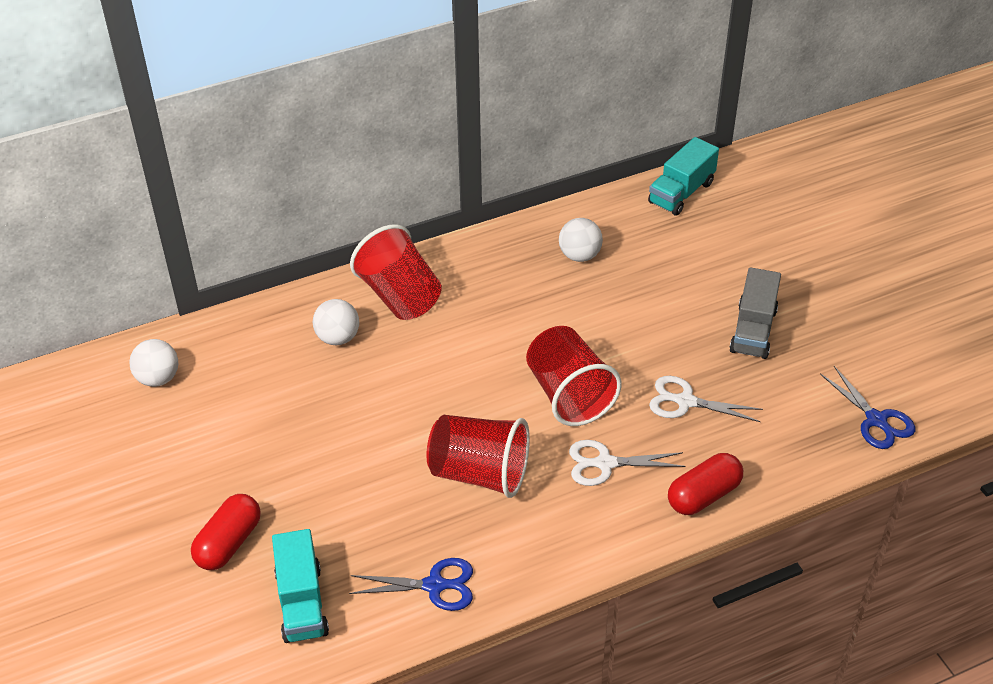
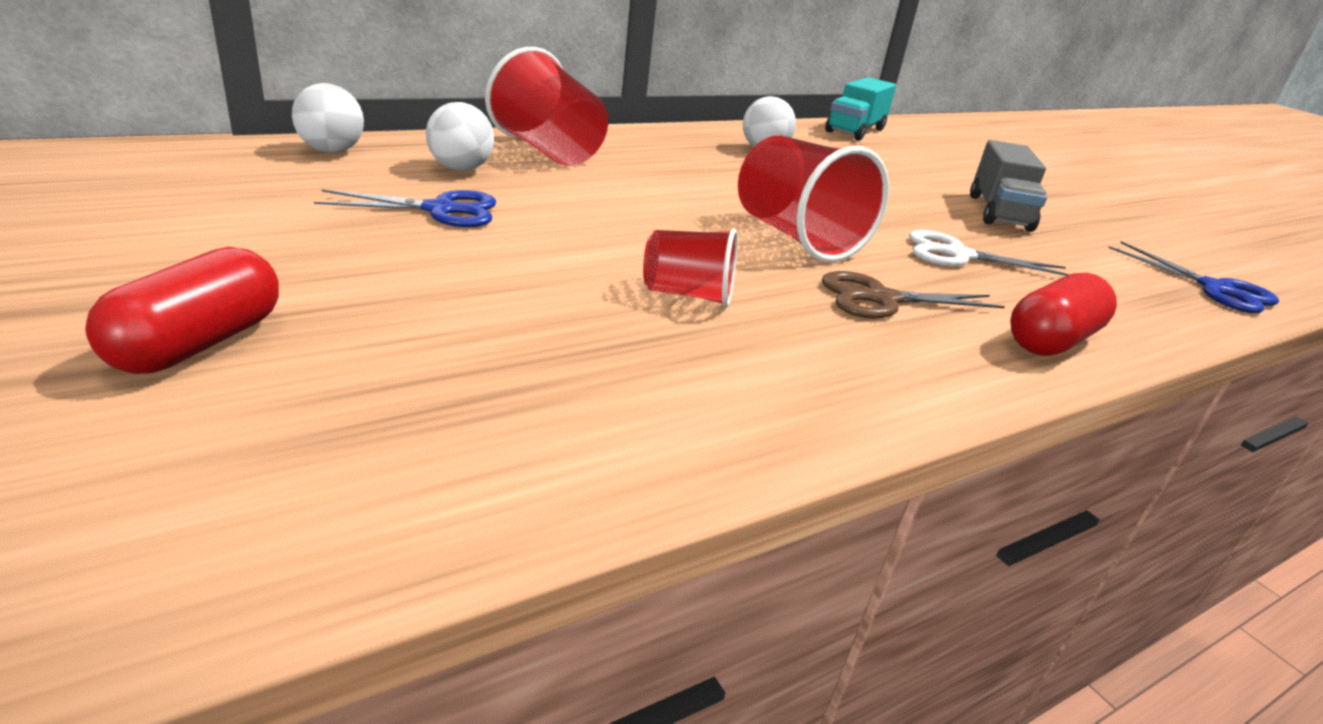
camera: 10 degrees left, 15 degrees down
(158, 378) = (166, 172): white ball -> white ball (331, 151)
(302, 602) = (333, 440): turquoise truck -> none
(435, 585) = (633, 426): blue scissors -> blue scissors (441, 210)
(479, 473) = (687, 294): red cup -> red cup, size x0.58
(605, 463) = (880, 299): white scissors -> brown scissors

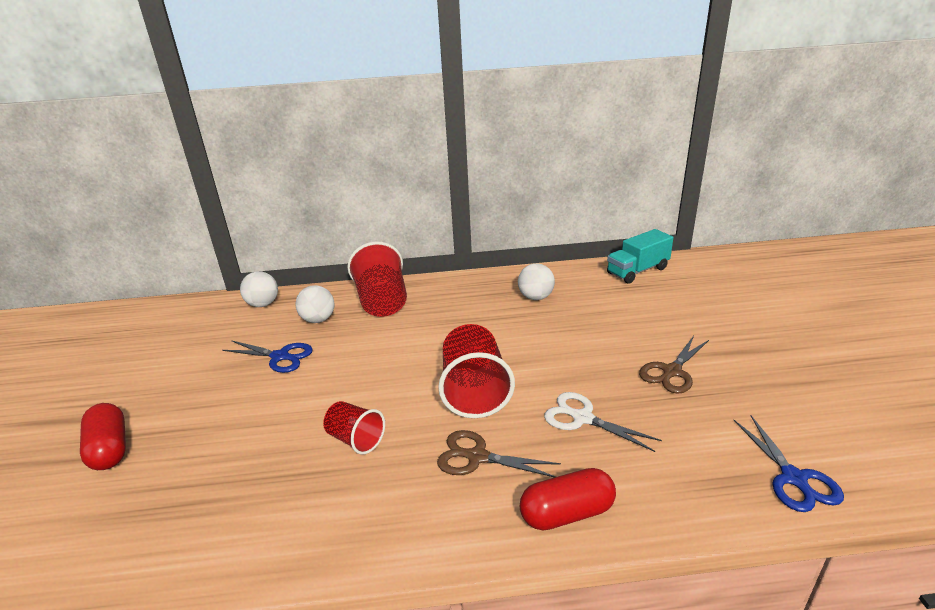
camera: 30 degrees right, 0 degrees up
(199, 343) = (110, 449): red capsule -> red capsule turned 75 degrees counterclockwise
(998, 212) = (671, 372): grey truck -> brown scissors

